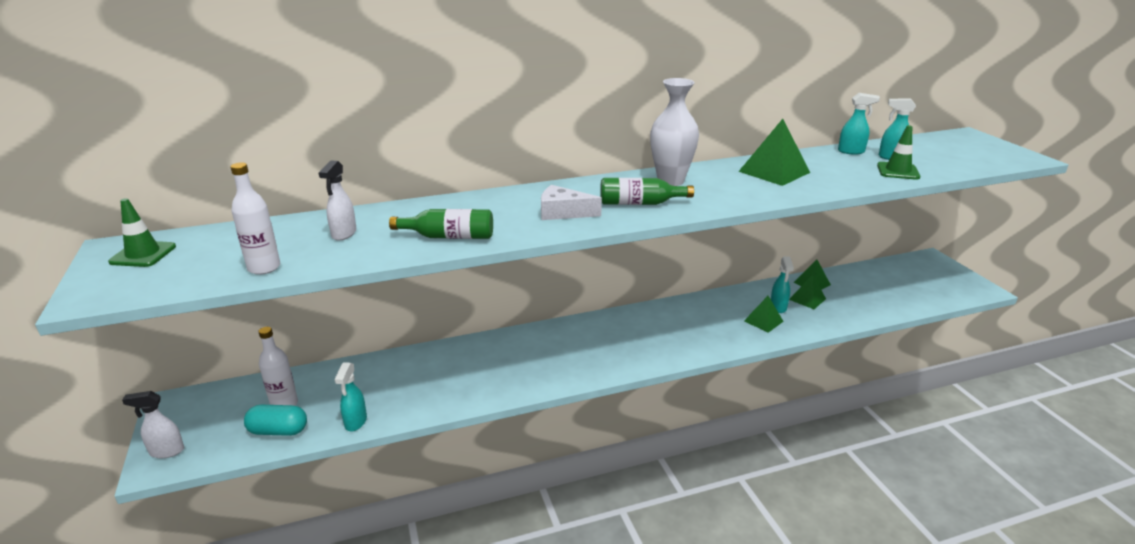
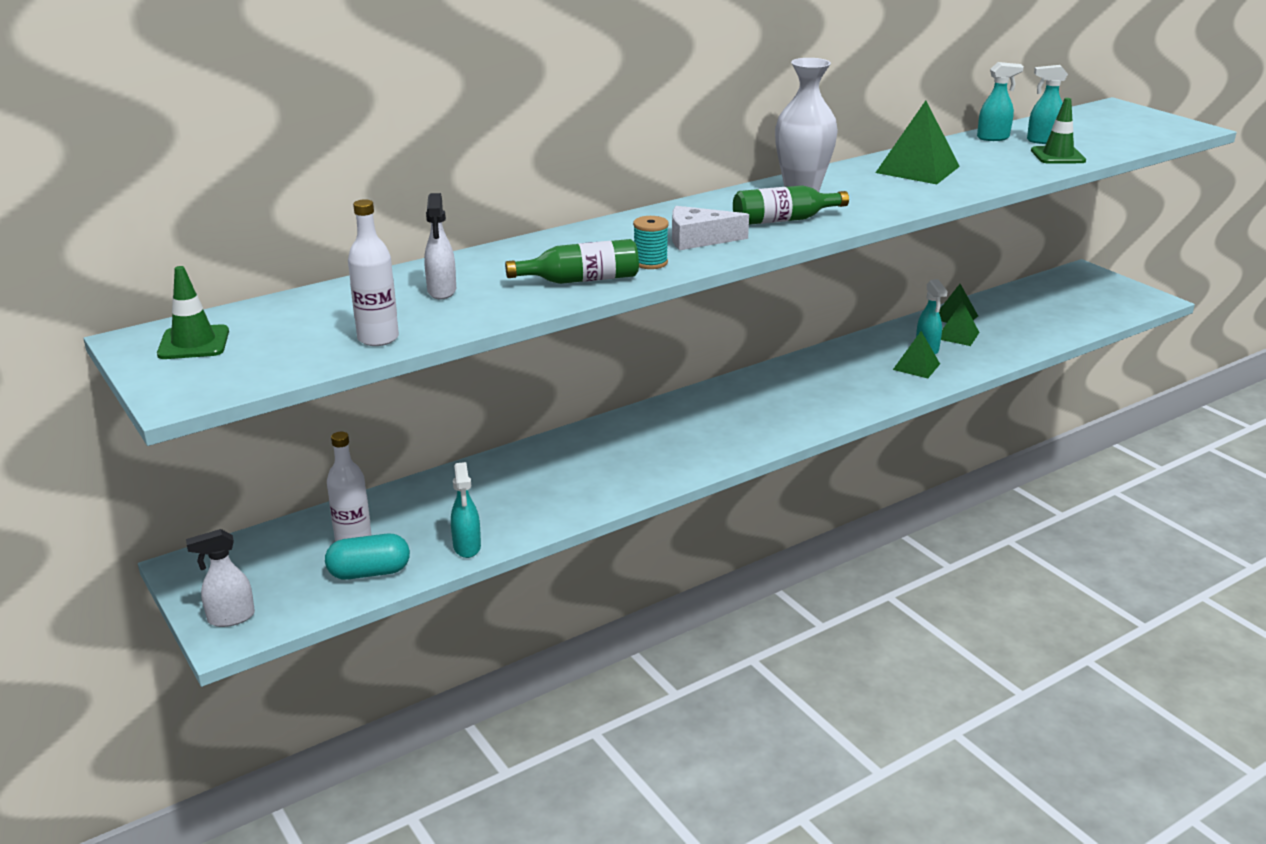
camera: 15 degrees left, 0 degrees up
(512, 228) = (650, 263): none -> turquoise spool

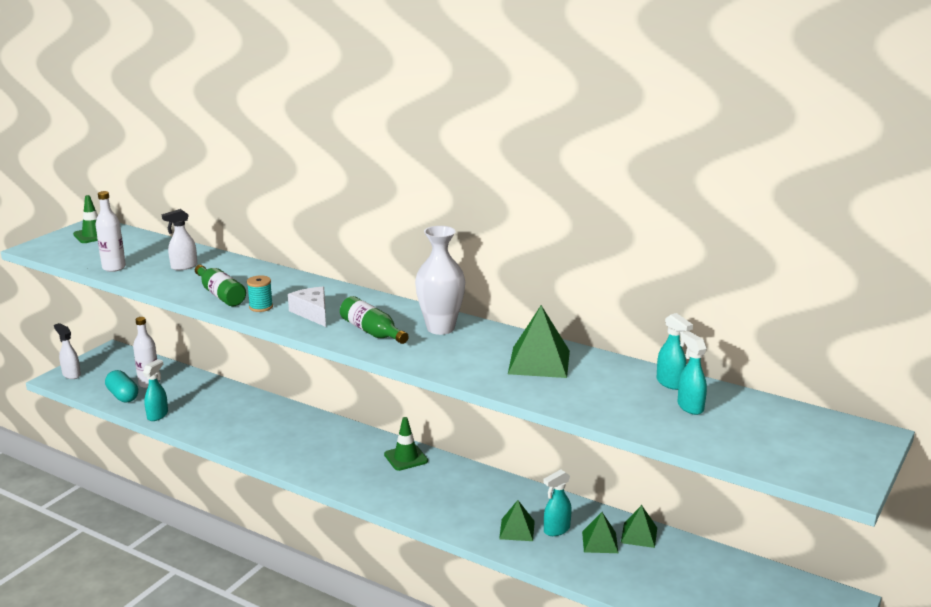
camera: 65 degrees right, 5 degrees down
(467, 547) = (158, 415): turquoise spray bottle -> turquoise spray bottle turned 150 degrees clockwise
(1057, 156) = (649, 418): green traffic cone -> green traffic cone (406, 458)

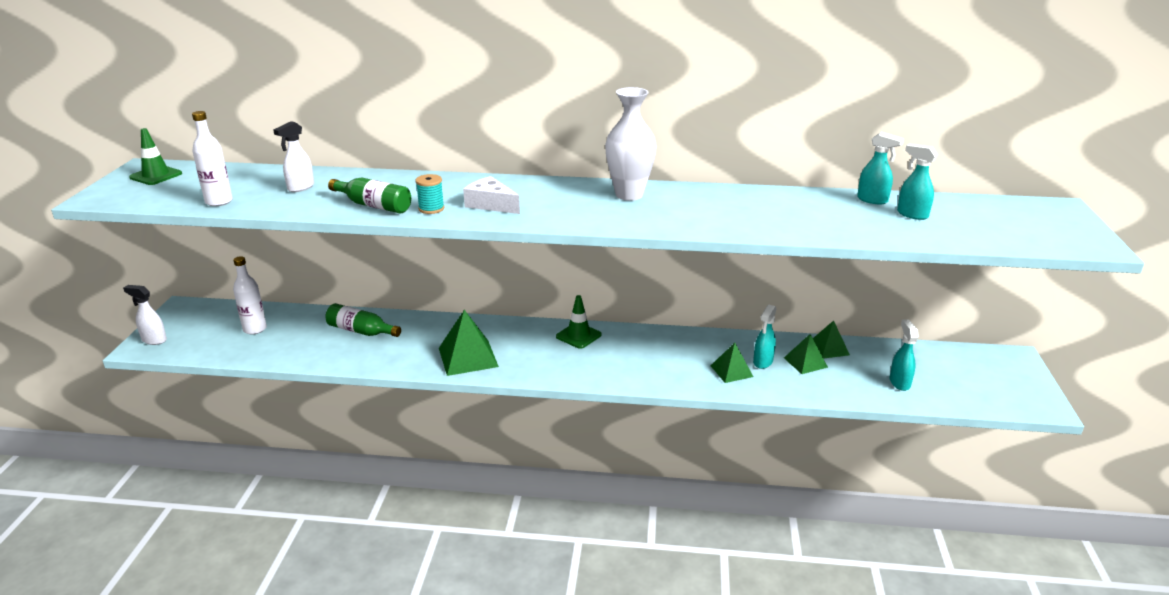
camera: 25 degrees left, 5 degrees up
(123, 396) = (235, 347): turquoise capsule -> none
(158, 415) = (292, 357): turquoise spray bottle -> turquoise spray bottle (899, 382)
(372, 332) = (570, 209): green bottle -> green bottle (361, 331)
(539, 362) = (749, 205): green pyramid -> green pyramid (468, 357)

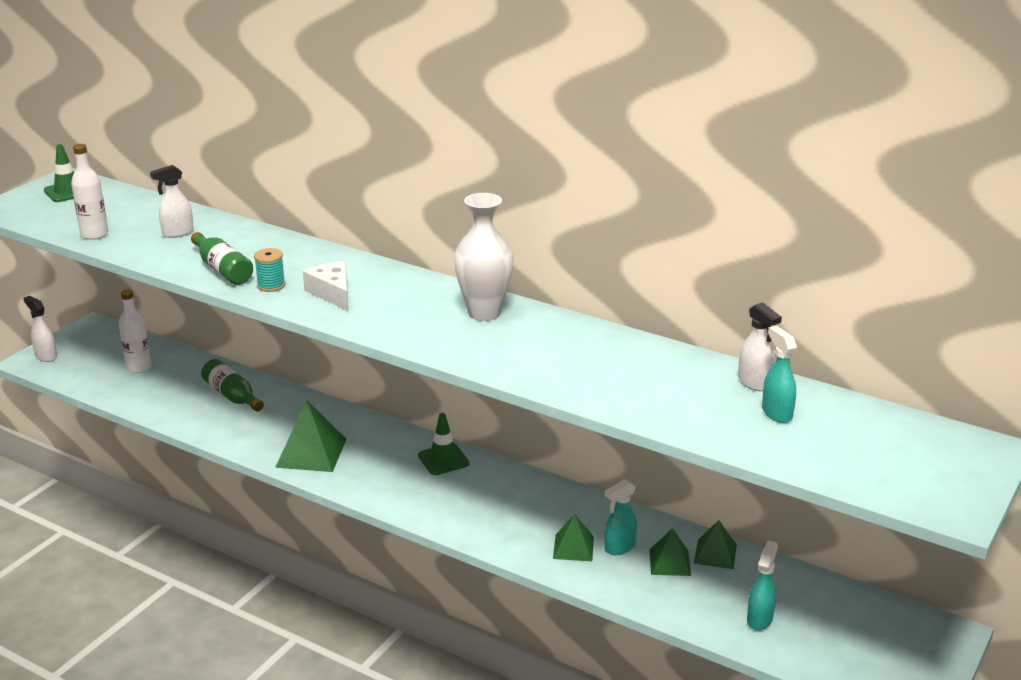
camera: 25 degrees right, 0 degrees up
(873, 200) = (754, 383): turquoise spray bottle -> white spray bottle

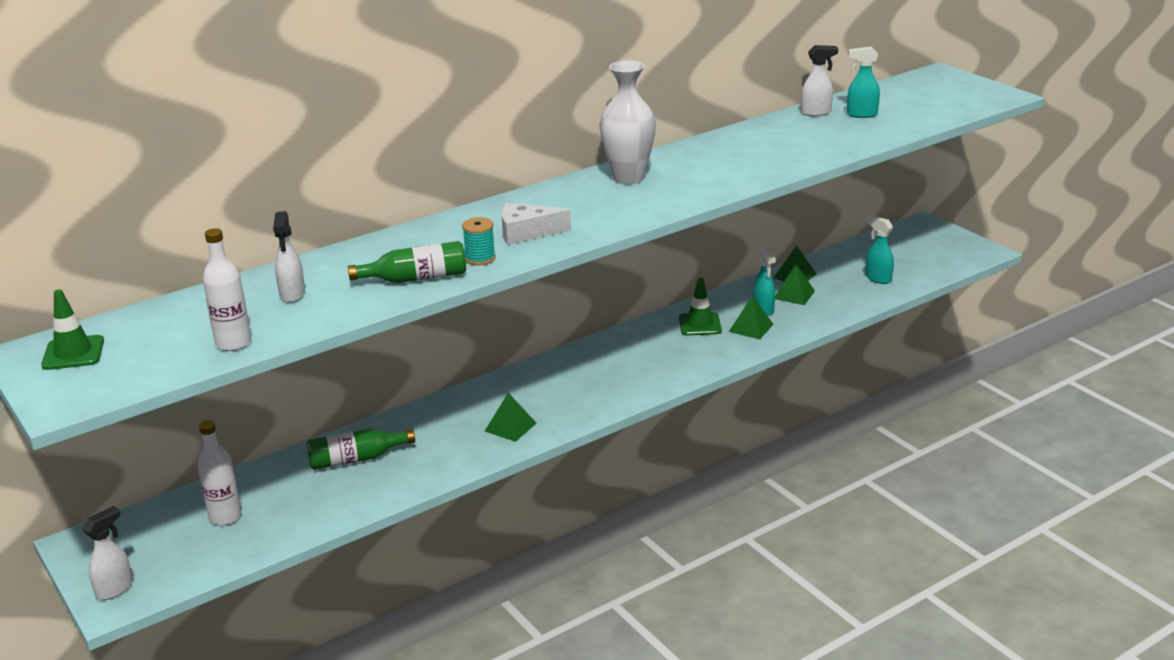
camera: 65 degrees left, 0 degrees up
(46, 356) = (115, 589): white spray bottle -> white spray bottle turned 150 degrees clockwise
(311, 453) = (510, 427): green pyramid -> green pyramid, size x0.61
(443, 460) = (581, 360): green traffic cone -> green traffic cone (700, 324)

